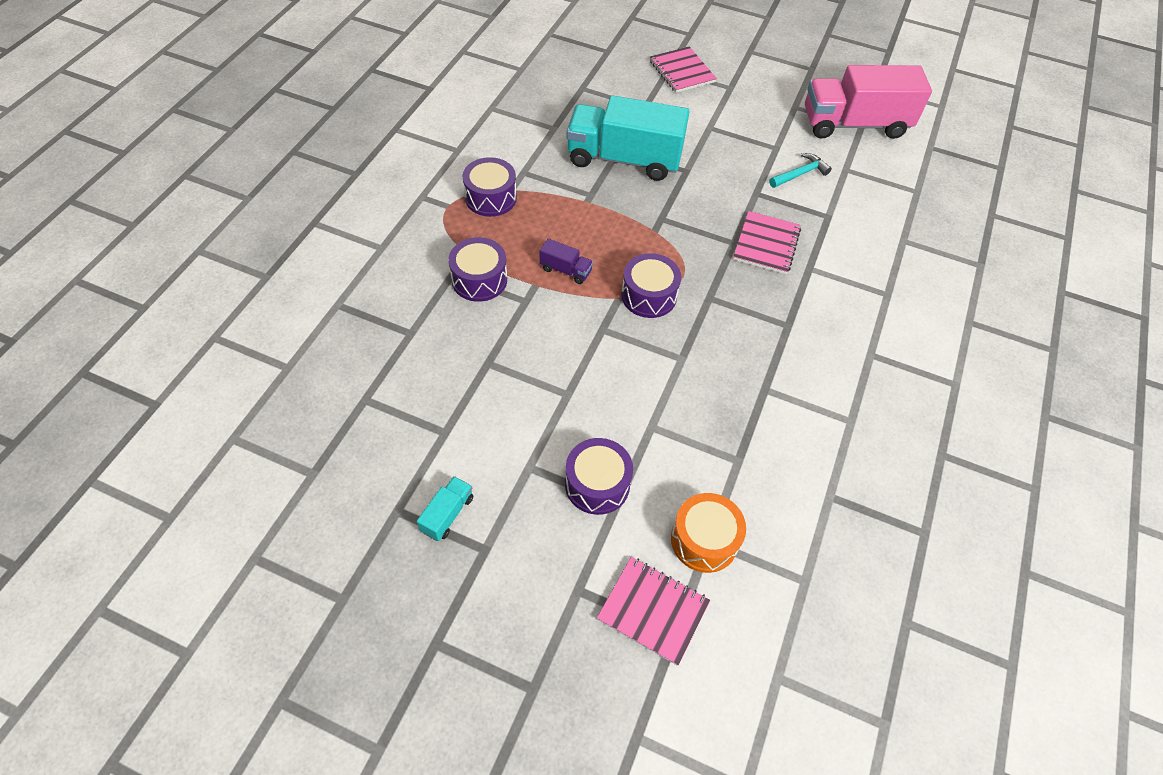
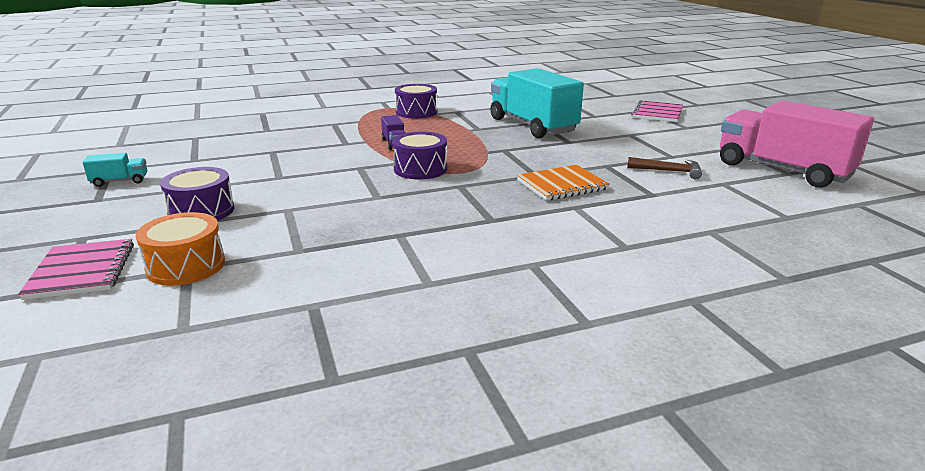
camera: 50 degrees right, 30 degrees down
(479, 279) = (341, 129): purple drum -> none
(766, 244) = (562, 185): pink notebook -> orange notebook
(800, 174) = (669, 171): turquoise hammer -> brown hammer

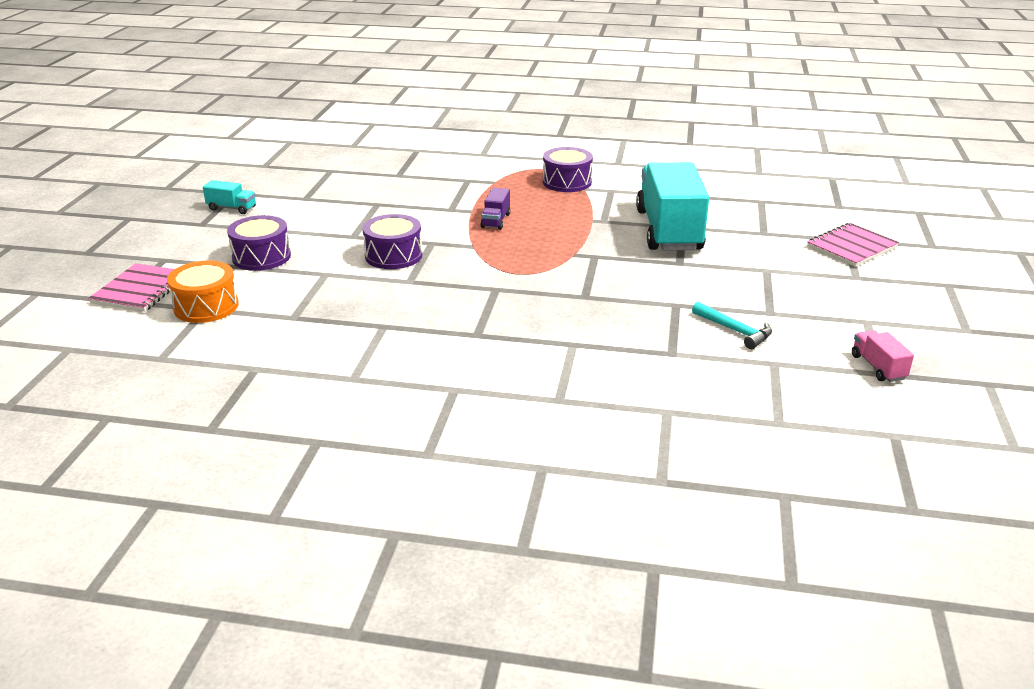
camera: 30 degrees right, 5 degrees up
(420, 169) = (483, 259): purple drum -> purple drum (393, 256)
(562, 185) = (594, 315): orange notebook -> none
(669, 171) = (735, 331): brown hammer -> turquoise hammer
(782, 170) = (878, 367): pink truck -> pink truck, size x0.41

